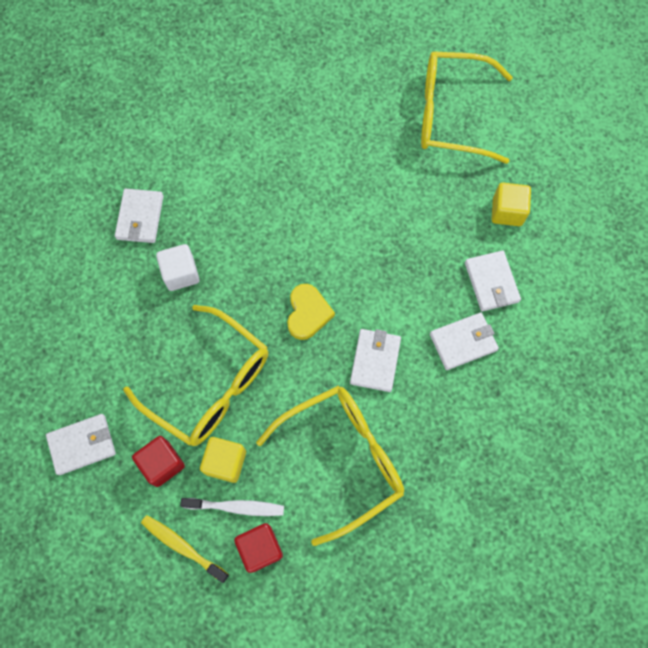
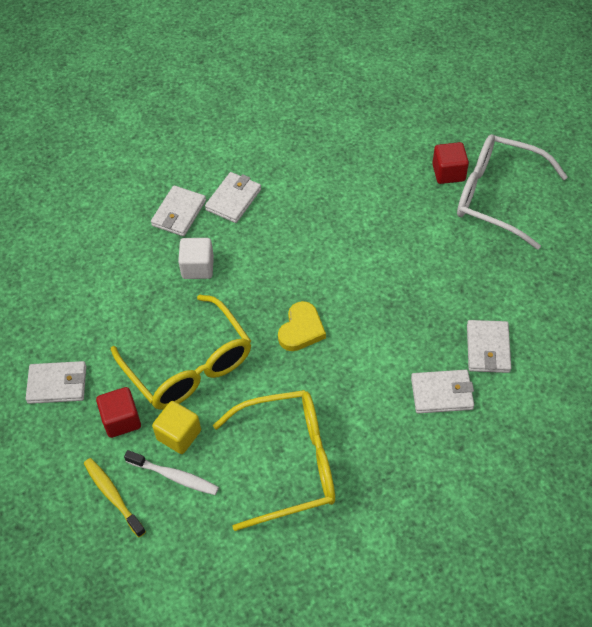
camera: 20 degrees right, 15 degrees down
(260, 548) = (183, 518): red cube -> red cube (448, 173)
(375, 361) = (350, 387): white wallet -> white wallet (233, 199)
(452, 115) = (498, 196): yellow glasses -> white glasses
(507, 212) = (524, 291): yellow cube -> none

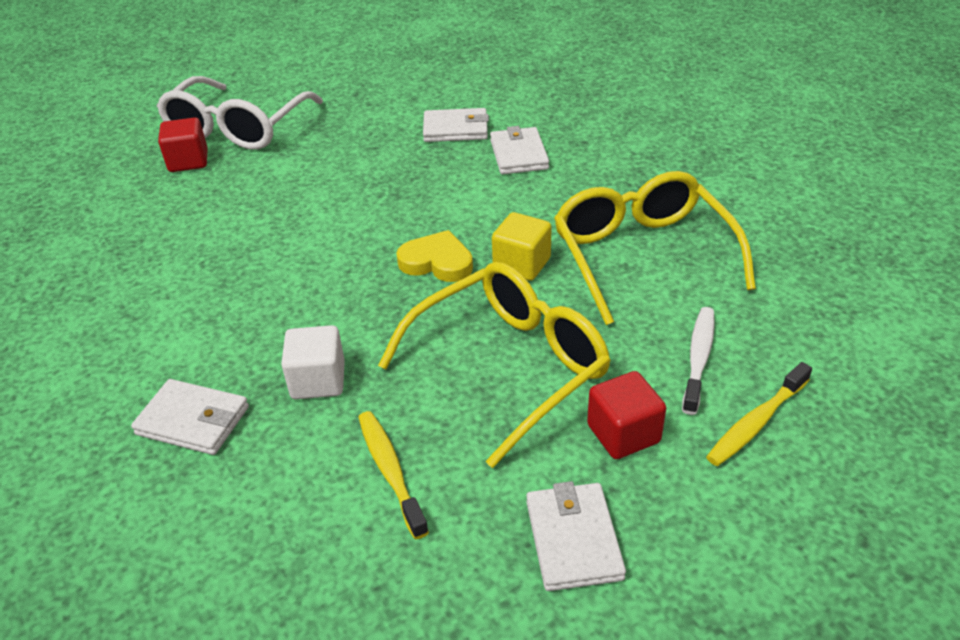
camera: 95 degrees left, 15 degrees down
(122, 303) = (390, 471): none -> yellow toothbrush
(179, 435) = (631, 362): yellow cube -> yellow cube (522, 264)
(233, 199) = (180, 354): white wallet -> none

